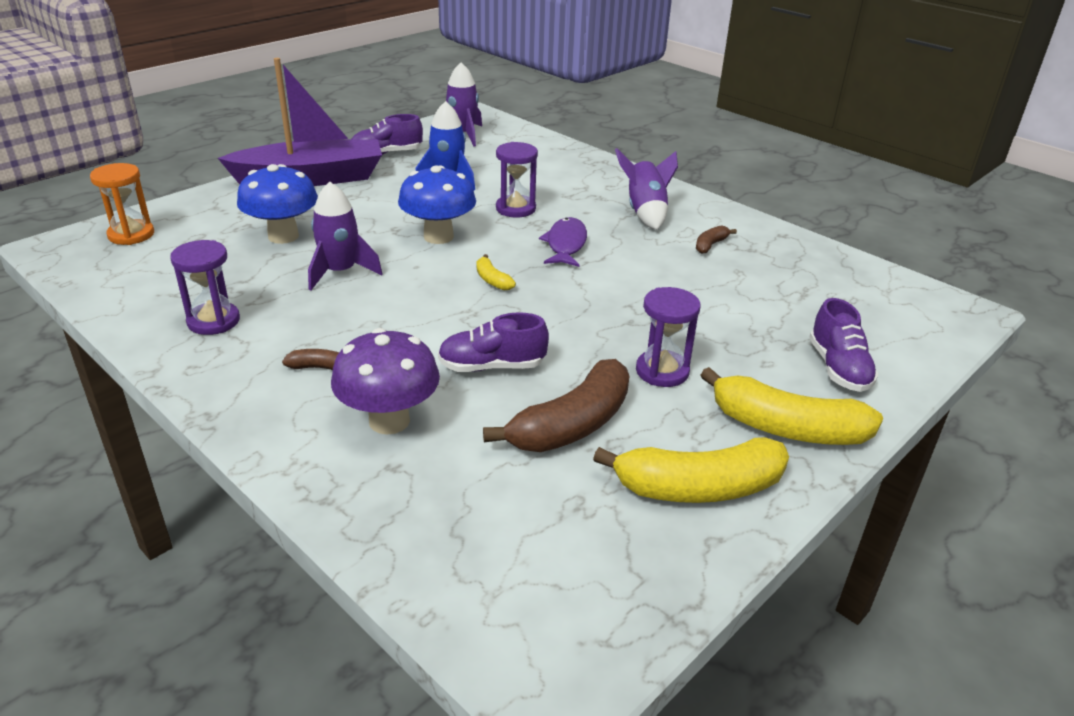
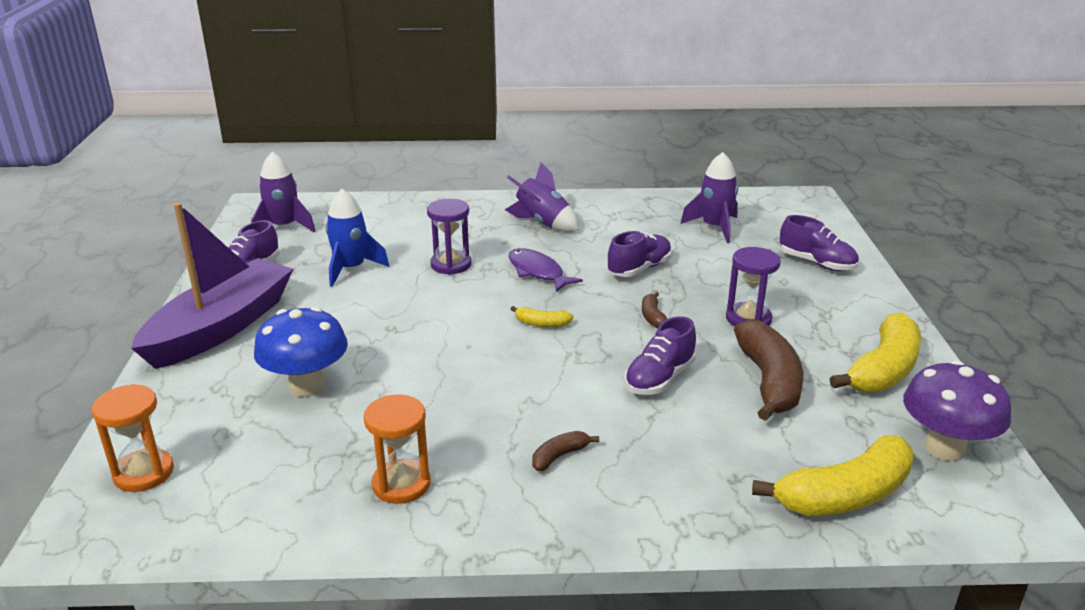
camera: 45 degrees left, 5 degrees down
(213, 321) = (401, 484): purple hourglass -> orange hourglass
(340, 272) = (420, 384): purple rocket -> purple rocket (714, 227)
(389, 421) = (674, 455): purple mushroom -> purple mushroom (944, 448)
(438, 236) = (438, 315): blue mushroom -> none
(651, 283) = (639, 269): none -> purple shoe
(710, 245) = (622, 225): brown banana -> brown banana (653, 317)
(786, 428) = (856, 311): yellow banana -> yellow banana (844, 495)

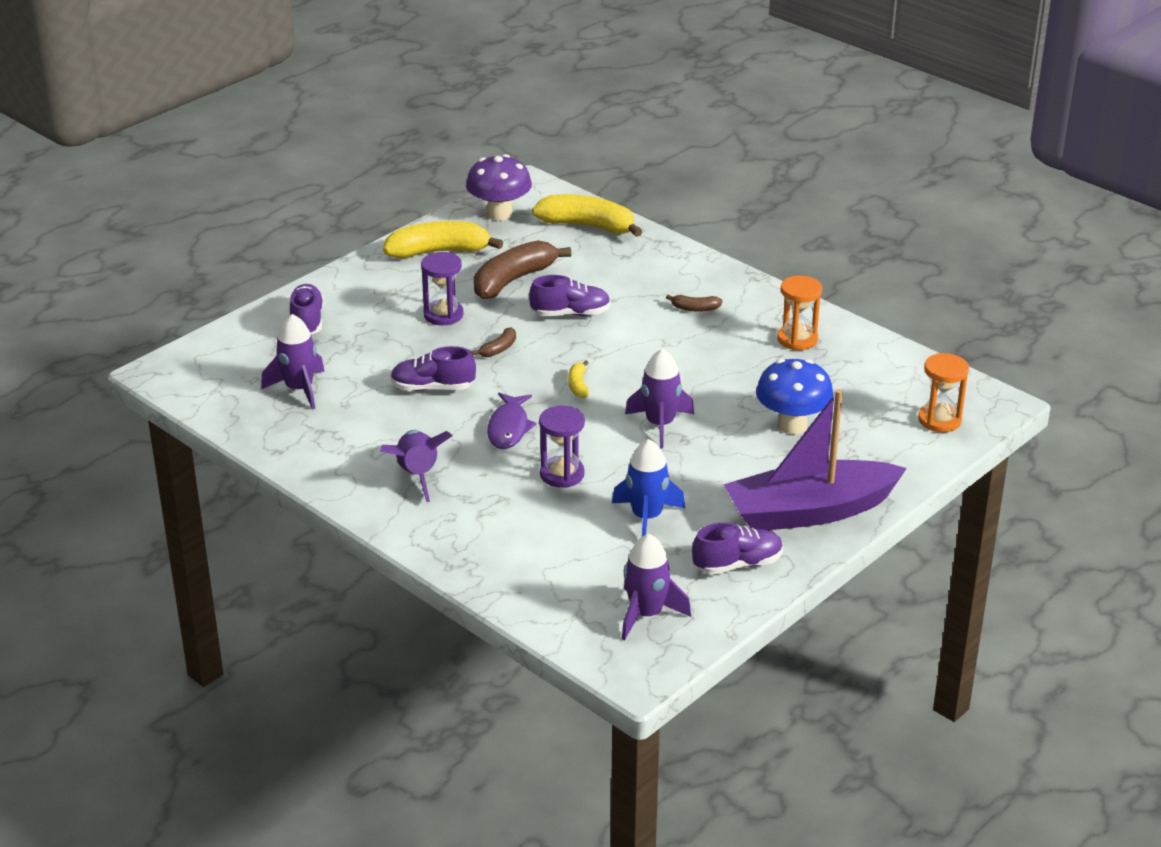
camera: 135 degrees left, 5 degrees up
(428, 329) = (660, 424): none -> purple rocket
(541, 324) = (578, 385): yellow banana -> yellow banana turned 150 degrees counterclockwise

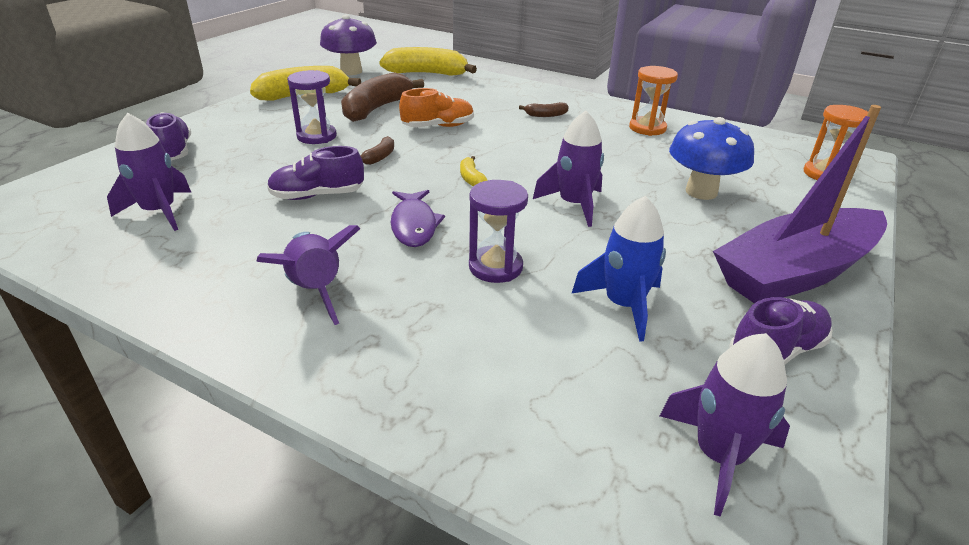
camera: 15 degrees left, 0 degrees up
(570, 314) = (438, 126): purple shoe -> orange shoe

